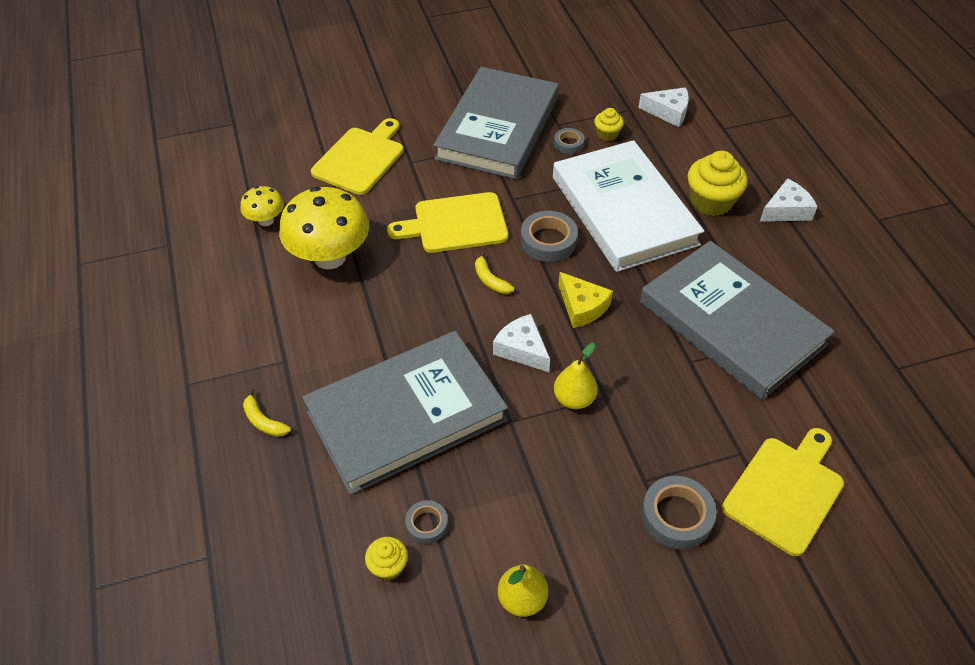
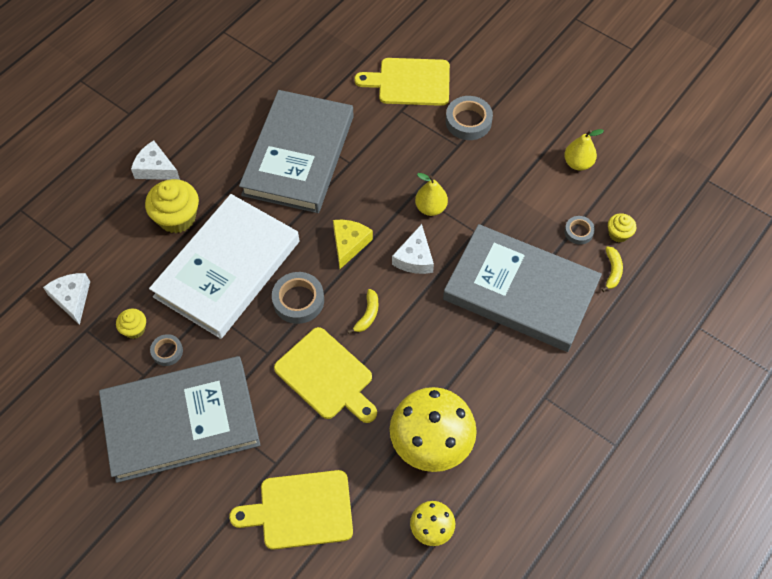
camera: 125 degrees left, 10 degrees up
(263, 421) = (597, 371): yellow banana -> yellow banana (612, 271)

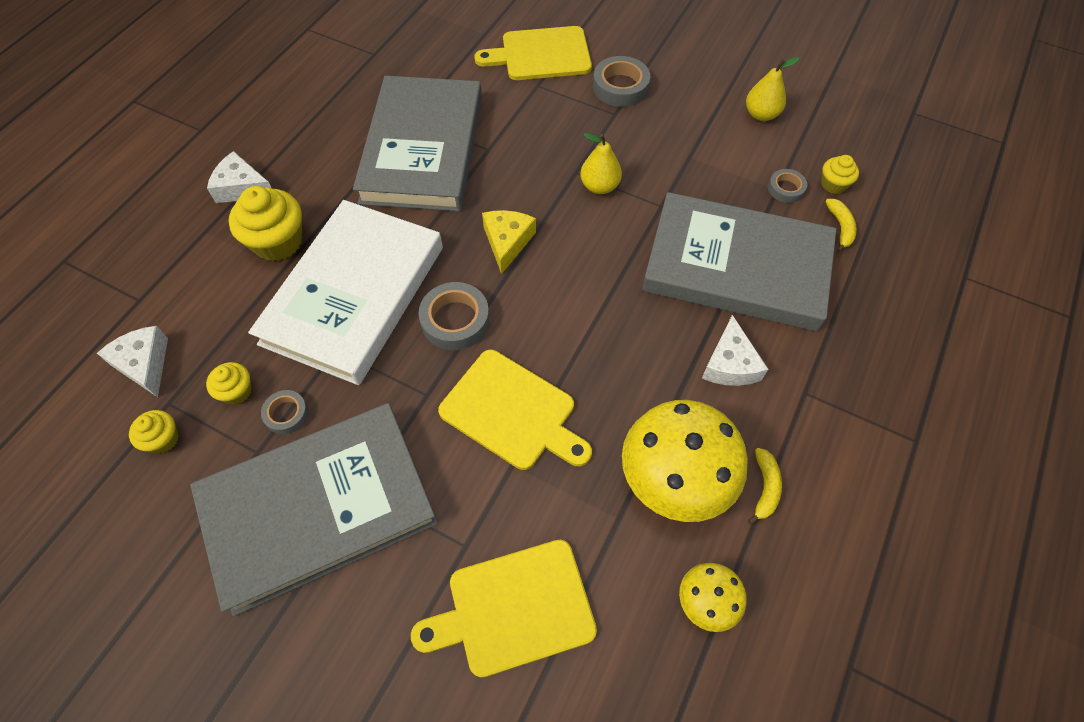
camera: 10 degrees left, 0 degrees up
(80, 355) = (163, 439): none -> yellow cupcake
(367, 315) = (550, 324): yellow banana -> yellow banana (764, 488)
(415, 258) = (594, 247): white cheese -> white cheese (730, 364)

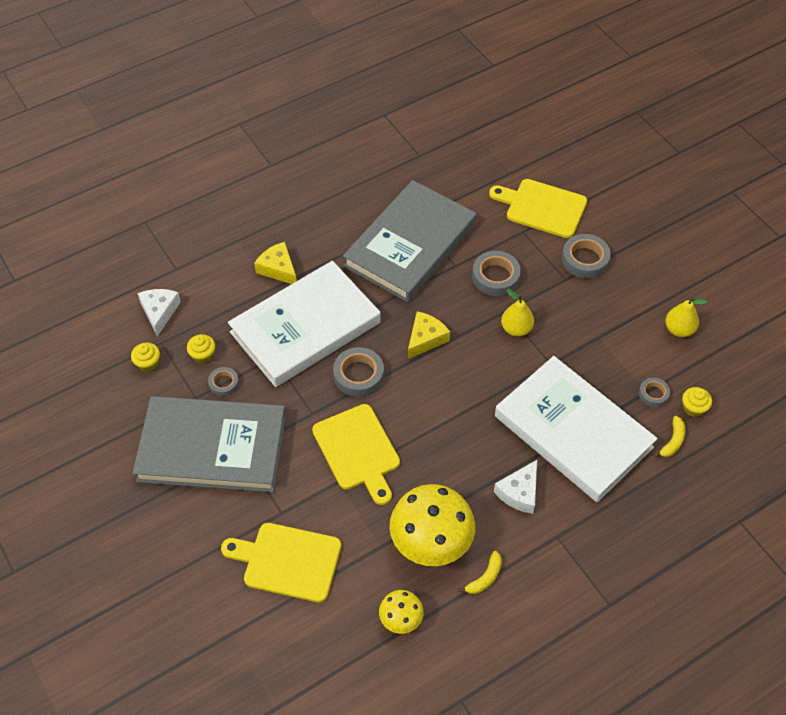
camera: 30 degrees right, 5 degrees down
(242, 188) = (276, 220): white cheese -> none
(278, 242) = (278, 269): yellow cupcake -> yellow cheese
(540, 142) = (495, 277): none -> grey tape
(736, 266) = (573, 431): grey book -> white book

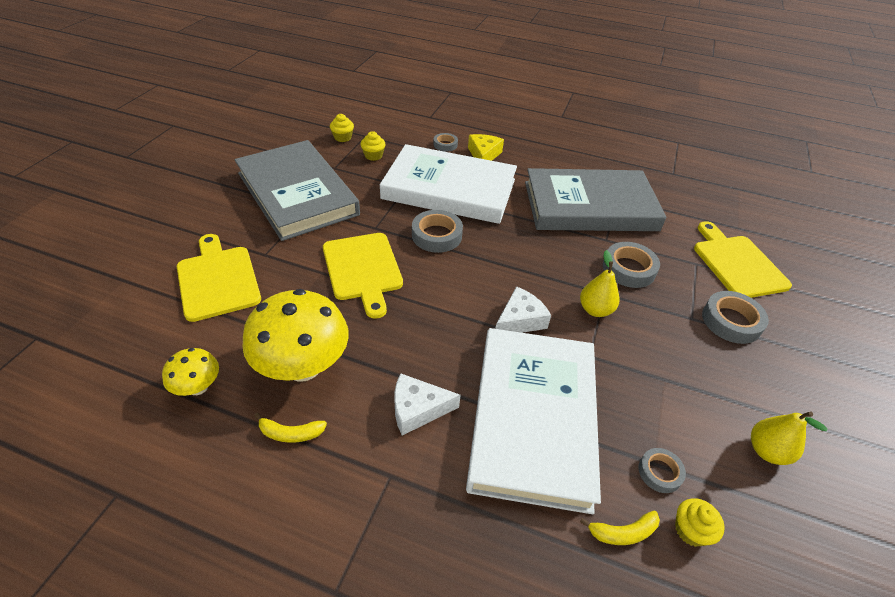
camera: 50 degrees right, 10 degrees down
(159, 312) = (389, 125): white cheese -> white cheese (520, 320)
(224, 383) = (359, 174): grey tape -> grey tape (445, 145)
(358, 450) = (363, 269): yellow cutting board -> yellow cutting board turned 45 degrees counterclockwise
(425, 339) = (515, 256): yellow cheese -> none

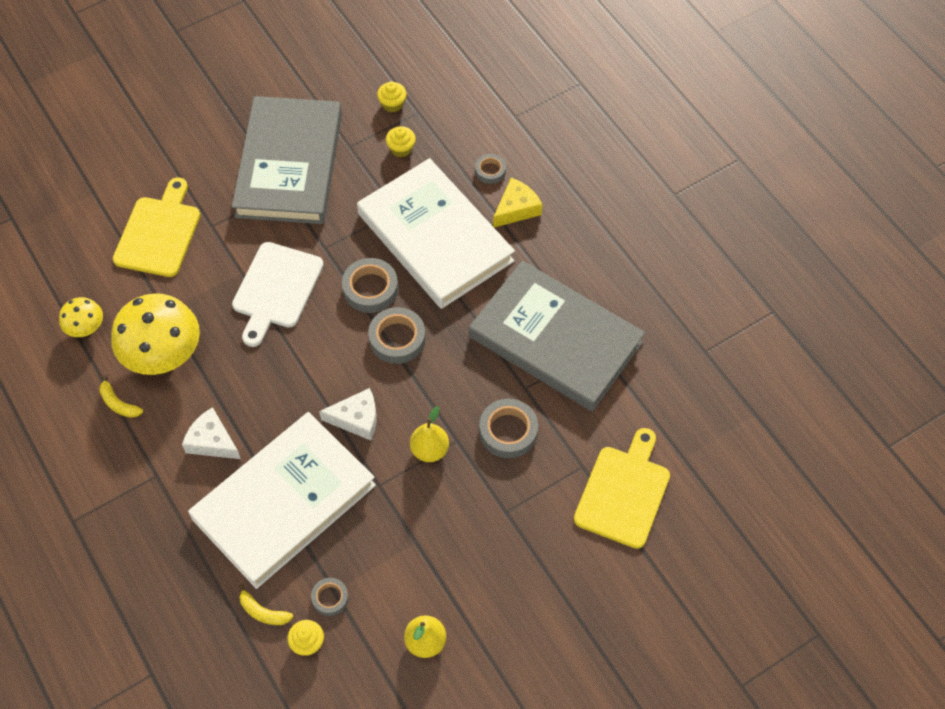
camera: 40 degrees right, 15 degrees up
(363, 269) = (276, 289): yellow cutting board -> white cutting board
(731, 321) = (537, 537): grey tape -> grey tape (397, 339)

